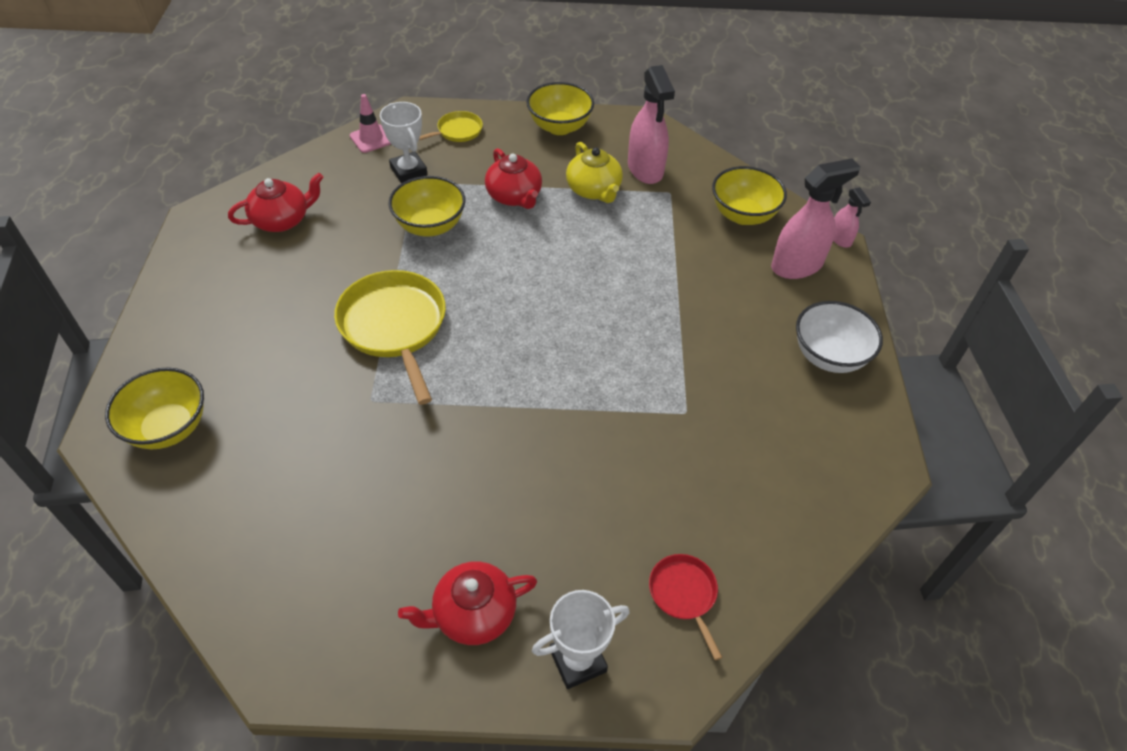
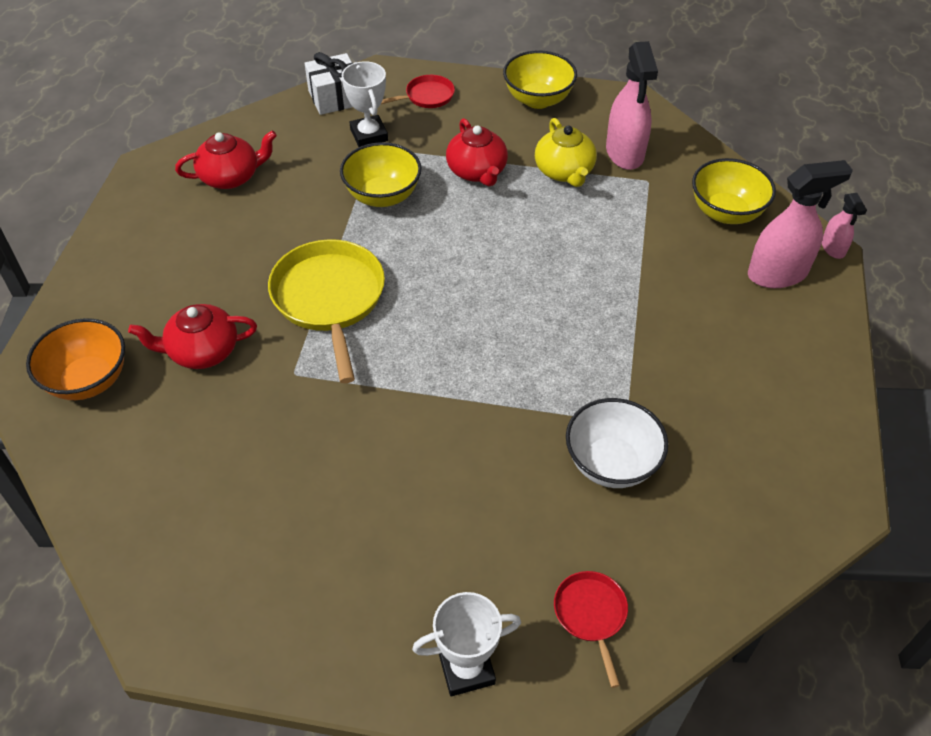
camera: 10 degrees right, 0 degrees up
(168, 428) = (88, 380): yellow bowl -> orange bowl
(371, 139) = (335, 98): pink traffic cone -> white gift
(457, 131) = (427, 96): yellow pan -> red pan
(473, 614) = (365, 606): red teapot -> red teapot (202, 351)
(829, 356) = (796, 377): white bowl -> white bowl (611, 463)

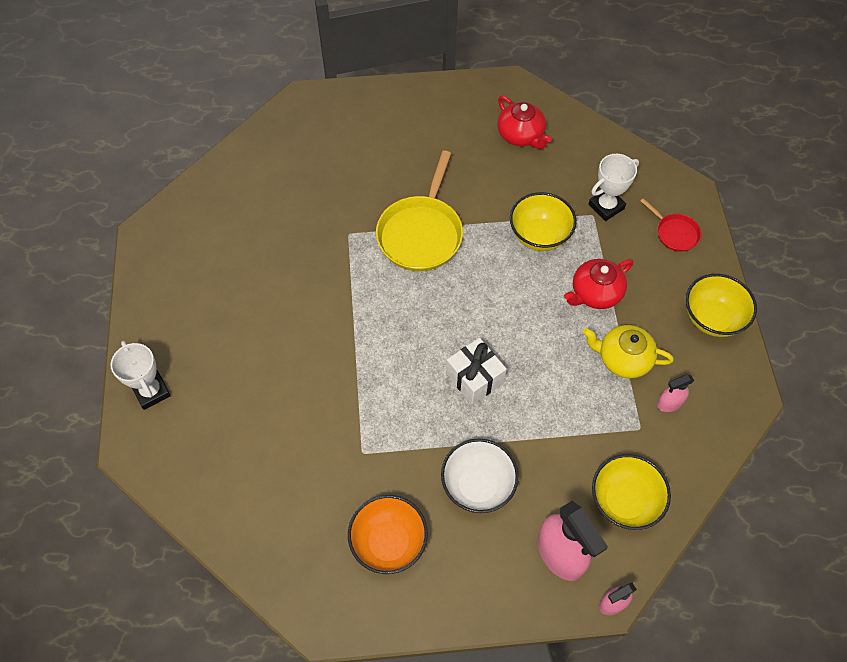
camera: 75 degrees right, 10 degrees up
(88, 380) = (312, 128): orange bowl -> orange bowl (388, 542)
(202, 351) = (352, 177): red teapot -> none
(329, 299) = (421, 233): yellow pan -> yellow pan turned 135 degrees clockwise
(335, 98) = (641, 170): white gift -> white gift (474, 378)
(564, 171) = (623, 358): yellow teapot -> yellow teapot turned 45 degrees clockwise
(591, 615) = (199, 456): red pan -> none
(611, 463) = (322, 449): white bowl -> white bowl (477, 485)
(625, 153) = (669, 403): pink spray bottle -> pink spray bottle, size x0.52

